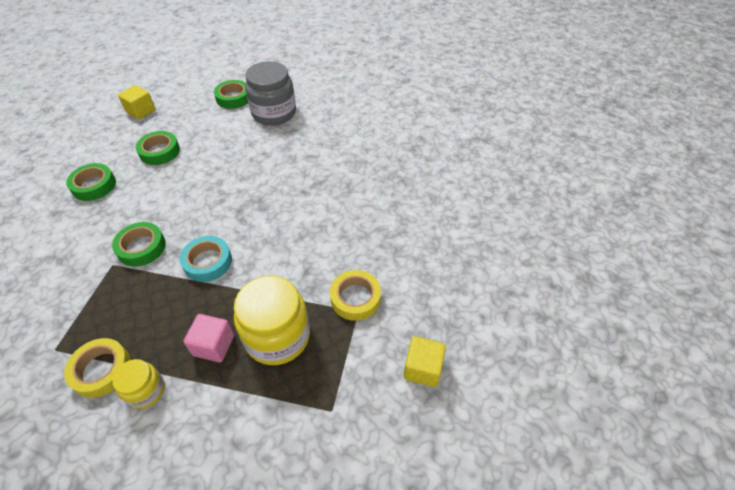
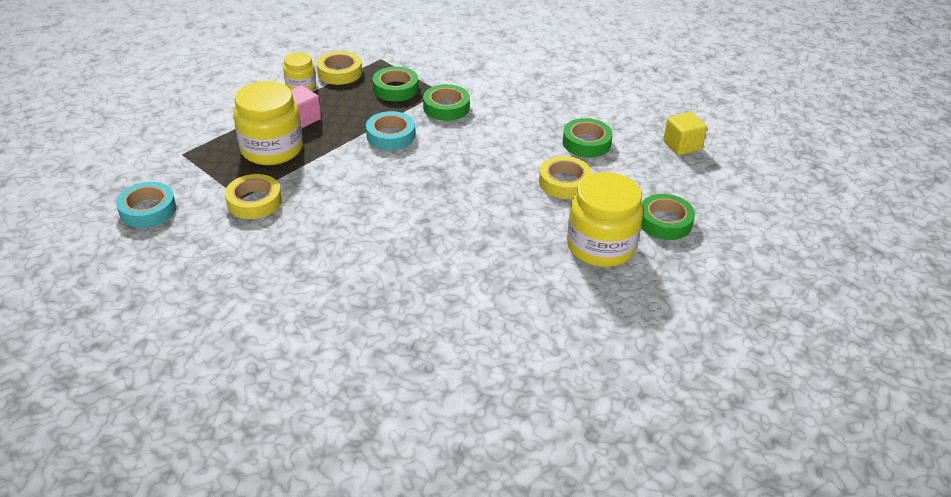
camera: 120 degrees right, 10 degrees down
(94, 185) = (560, 97): green tape -> green tape (395, 89)
(217, 146) = (564, 182): none -> yellow tape
(274, 113) = (601, 246): grey jar -> yellow jar
(422, 368) = (148, 210): yellow cube -> turquoise tape

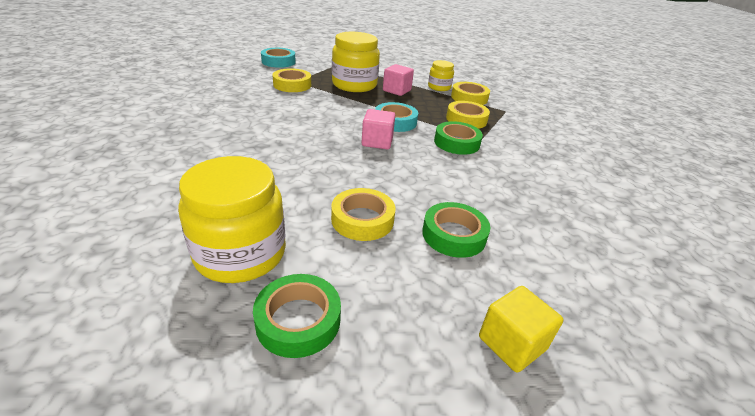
camera: 75 degrees right, 5 degrees down
(395, 89) = (466, 119): green tape -> yellow tape
(435, 155) = (377, 142): none -> pink cube

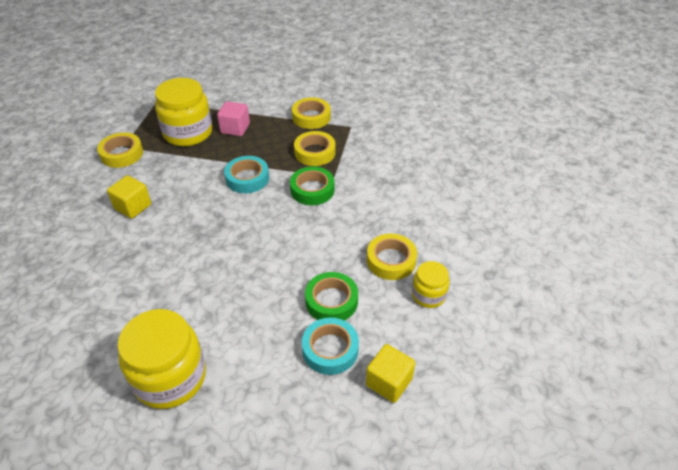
camera: 15 degrees left, 10 degrees up
(278, 62) = (89, 118): turquoise tape -> turquoise tape (330, 349)
(282, 116) = (133, 206): none -> yellow cube
(298, 320) = (238, 417): green tape -> none
(362, 220) = (254, 310): yellow tape -> yellow tape (391, 260)
(377, 142) = (238, 213): pink cube -> none
(439, 87) = (277, 109): yellow jar -> yellow jar (428, 295)

